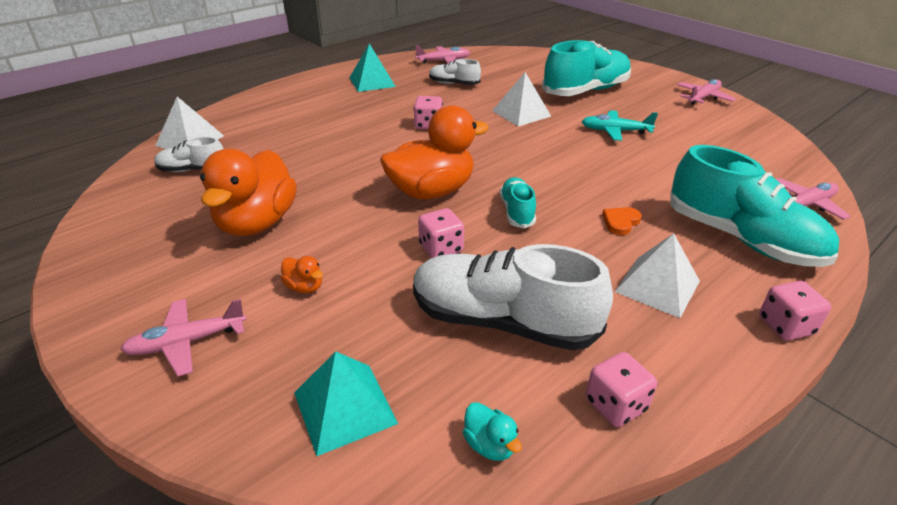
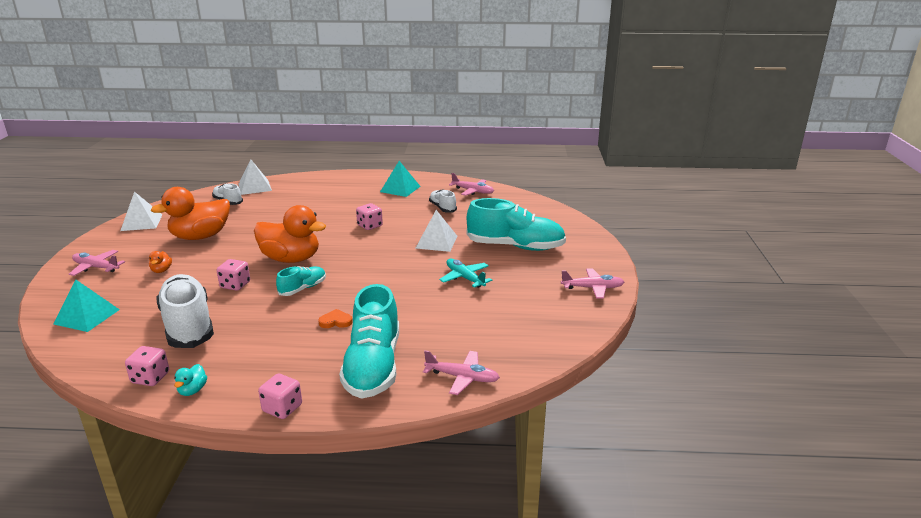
camera: 45 degrees right, 10 degrees down
(490, 445) = (92, 357): turquoise duck -> turquoise duck (192, 390)
(657, 286) = (275, 355): white pyramid -> white pyramid (141, 222)

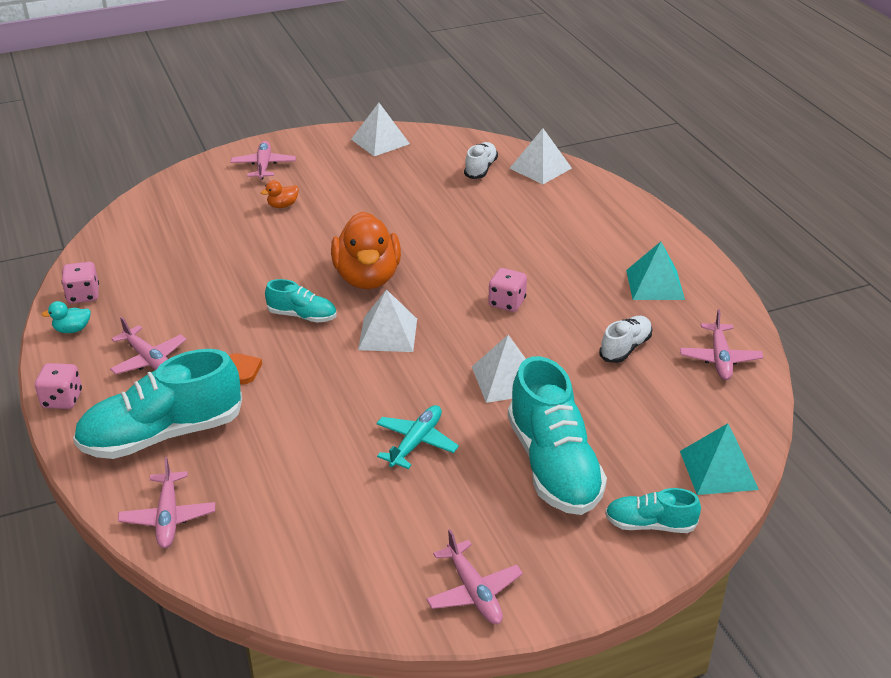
camera: 65 degrees right, 10 degrees up
(87, 316) = (169, 208): turquoise pyramid -> turquoise pyramid (718, 470)
(188, 325) = (183, 274): white shoe -> none
(200, 236) = (376, 193): orange duck -> none
(235, 285) = (281, 266): pink dice -> none
(279, 358) = (149, 360): none -> pink plane
(357, 265) = (388, 334): none -> white pyramid
(574, 235) = (650, 525): none -> turquoise shoe

